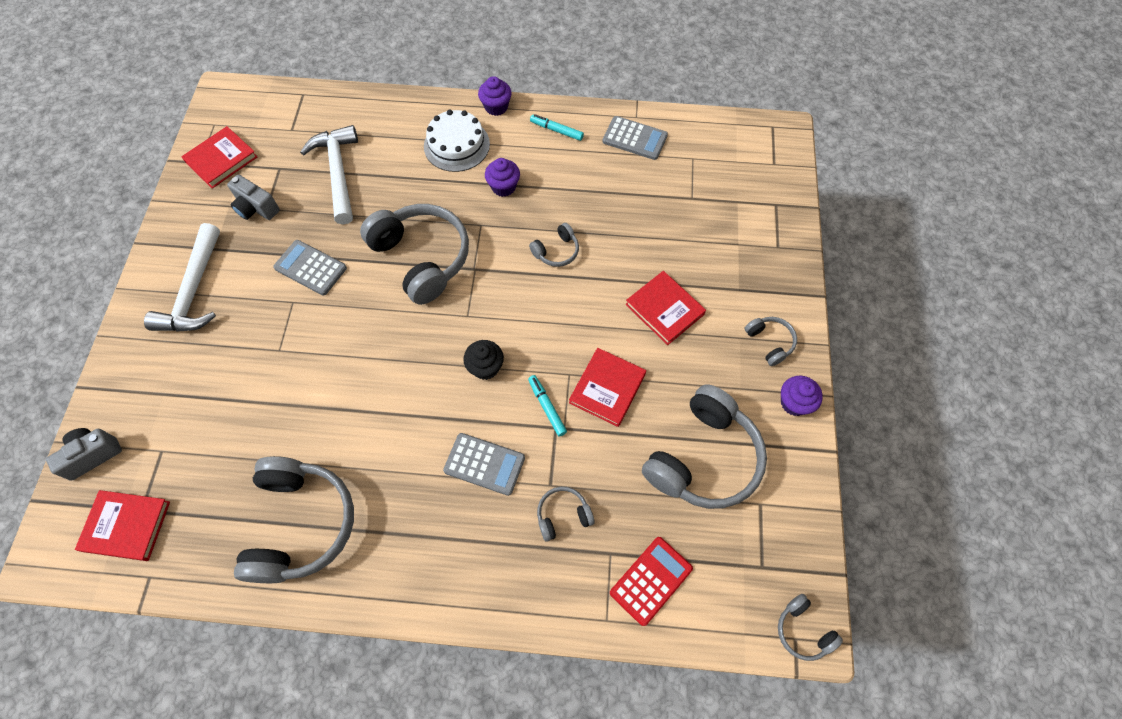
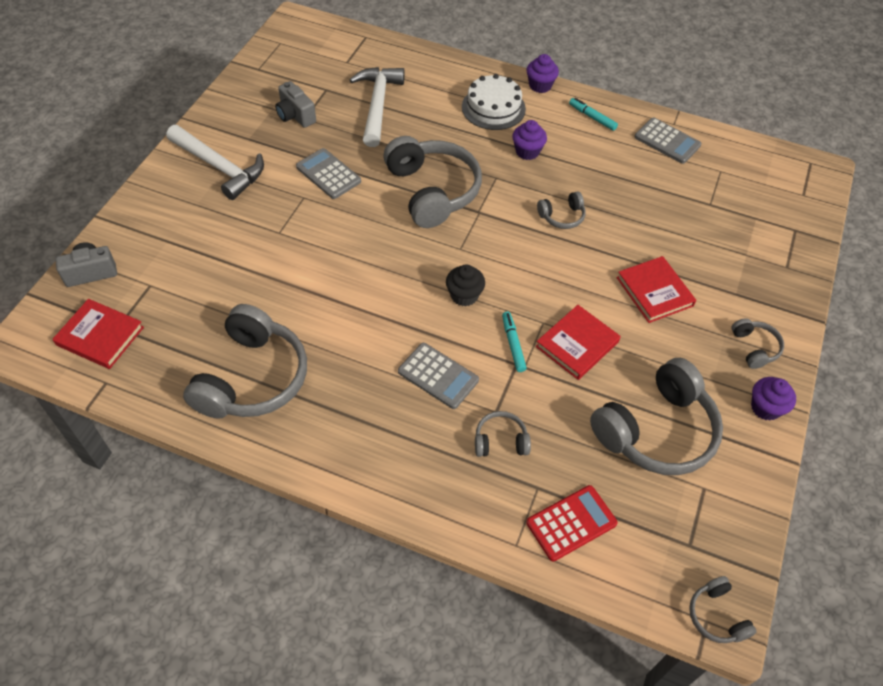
camera: 15 degrees right, 10 degrees down
(194, 291) = (220, 167): white hammer -> white hammer turned 75 degrees counterclockwise
(221, 159) = (277, 71): red book -> none

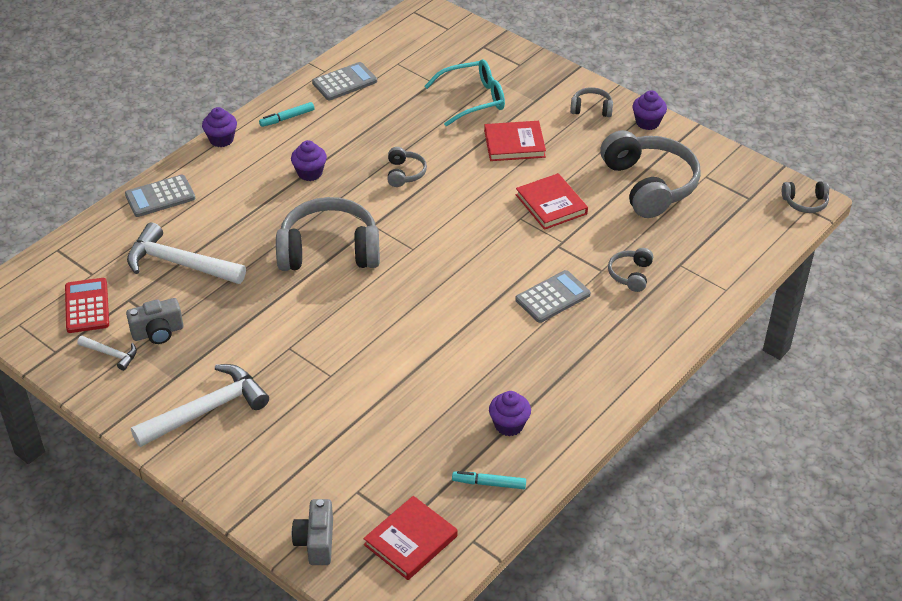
camera: 70 degrees left, 10 degrees down
(252, 378) = (509, 425): grey headphones -> purple cupcake
(264, 98) = (111, 354): none -> white hammer
(328, 174) = (265, 322): grey calculator -> grey calculator (160, 197)
(464, 295) = (470, 259): black cupcake -> none
(493, 108) = (235, 180): white cake -> none
(513, 344) = (536, 242): turquoise marker -> turquoise marker (489, 483)
(571, 523) = (715, 254): red calculator -> red calculator (87, 306)
(704, 242) = (473, 99): none -> turquoise glasses

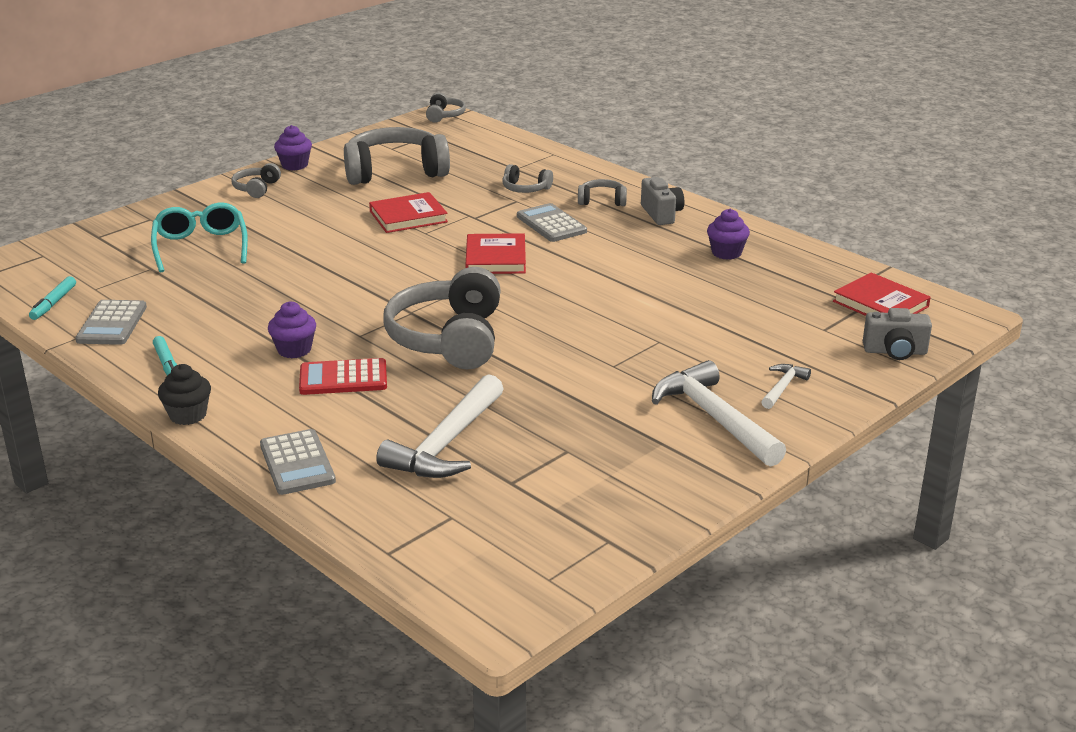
camera: 85 degrees left, 15 degrees down
(87, 306) = (518, 517): red calculator -> red calculator (343, 378)
(111, 354) = (616, 492): white hammer -> white hammer (783, 387)
(158, 332) = (578, 456): grey camera -> grey camera (661, 214)
(221, 139) = (188, 415): purple cupcake -> black cupcake
(344, 82) = (112, 324): grey calculator -> grey calculator turned 150 degrees counterclockwise
(404, 173) = (322, 290): grey headphones -> grey headphones (602, 201)
(489, 483) = (802, 265): turquoise marker -> turquoise marker (53, 303)
(514, 144) = (297, 229): red book -> red book (495, 258)

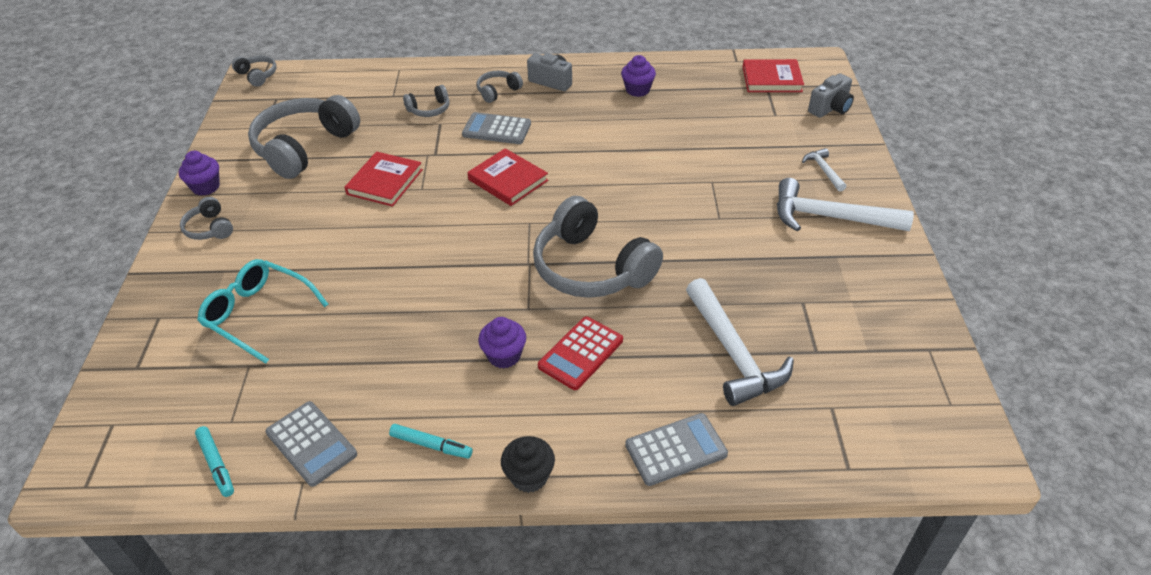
camera: 45 degrees left, 15 degrees up
(297, 463) = (676, 450): grey calculator -> grey calculator turned 45 degrees counterclockwise

